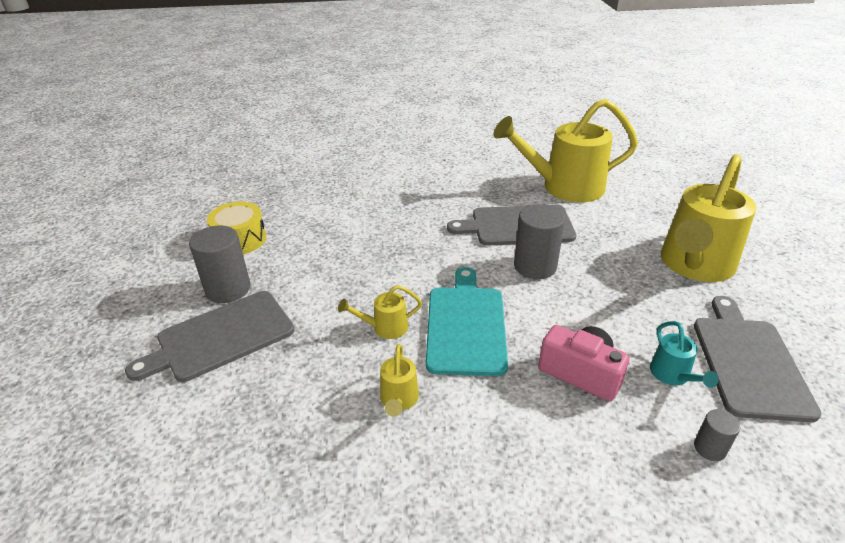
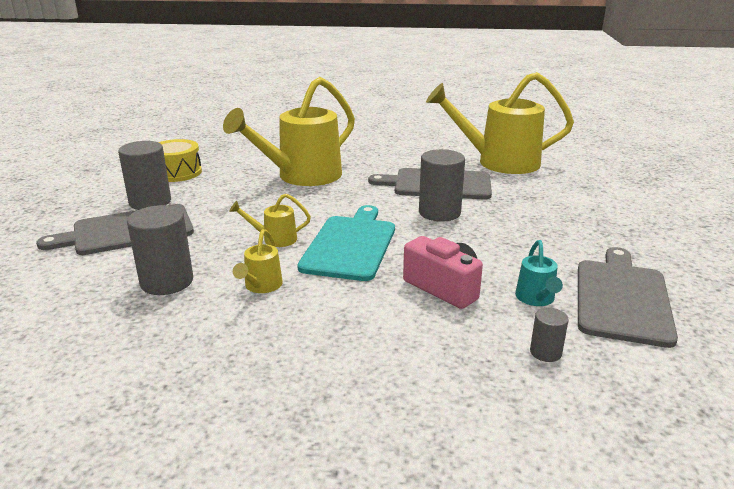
camera: 10 degrees right, 10 degrees down
(295, 409) = (167, 282): none -> grey cylinder
(693, 266) = (602, 226): yellow watering can -> yellow watering can (301, 176)

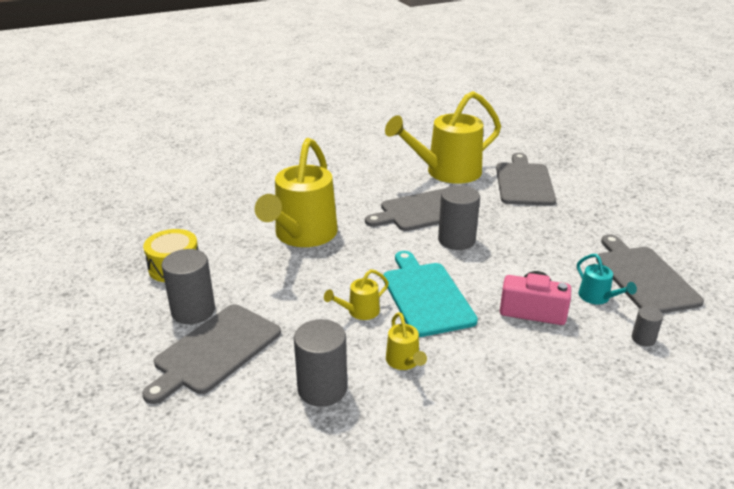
camera: 30 degrees left, 5 degrees up
(576, 186) = (524, 182): none -> grey cutting board

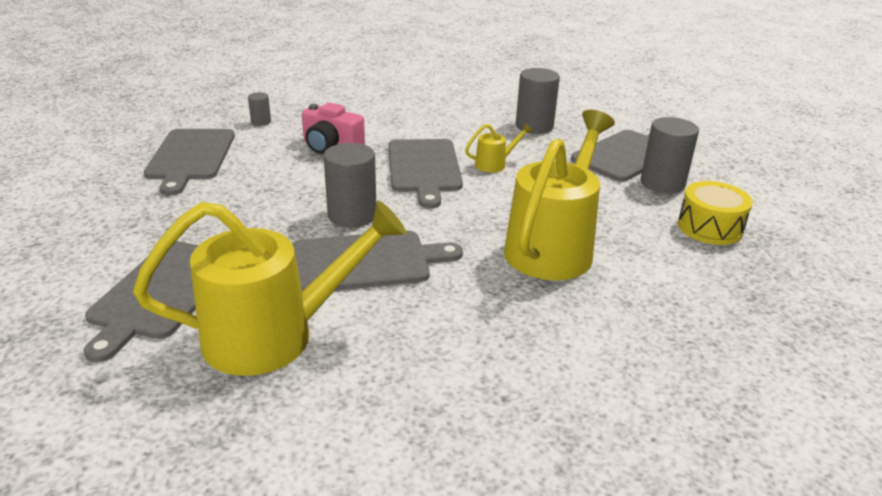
camera: 170 degrees left, 0 degrees up
(404, 362) = (466, 131): yellow watering can -> none
(426, 296) = (424, 168): turquoise cutting board -> grey cutting board
(598, 298) = (260, 148): turquoise watering can -> none

